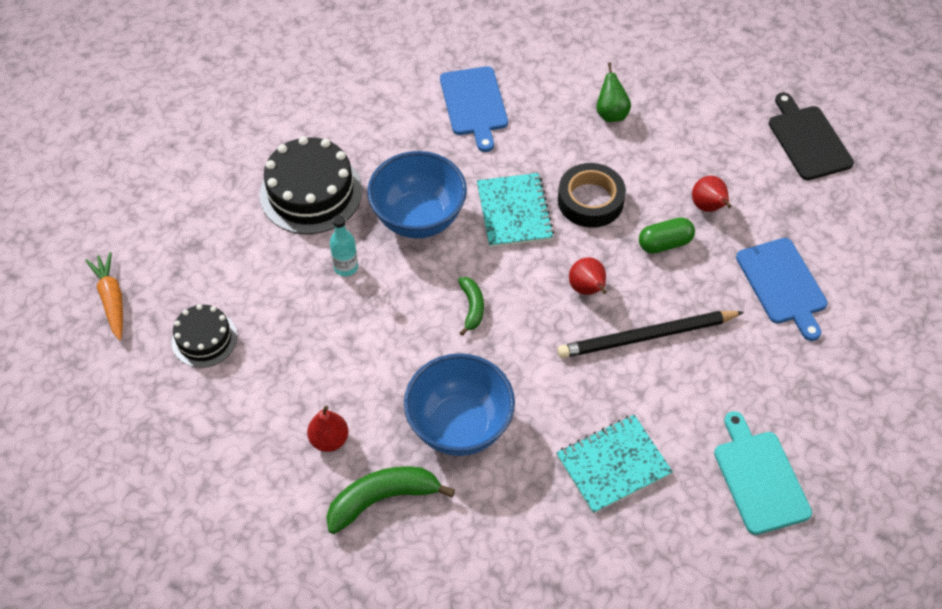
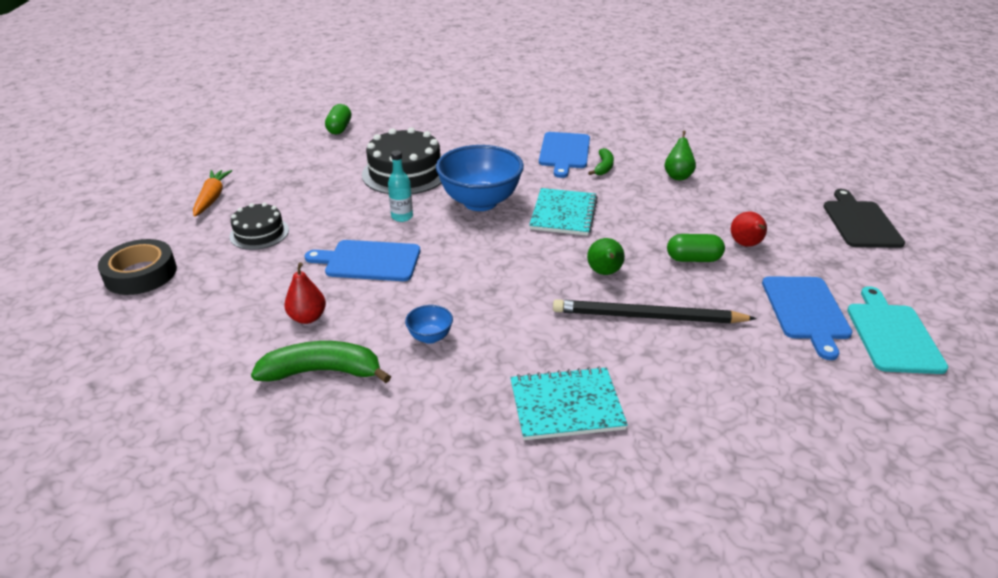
camera: 20 degrees right, 20 degrees down
(186, 130) = (339, 128): none -> green capsule
(347, 344) = (369, 261): none -> blue cutting board
(459, 426) = (430, 337): blue bowl -> blue bowl, size x0.43
(472, 307) = (492, 262): green banana -> green banana (603, 167)
(587, 289) = (604, 273): red pear -> green pear
(590, 200) = (635, 220): black tape -> black tape (141, 274)
(759, 478) = (729, 460): turquoise cutting board -> turquoise cutting board (892, 335)

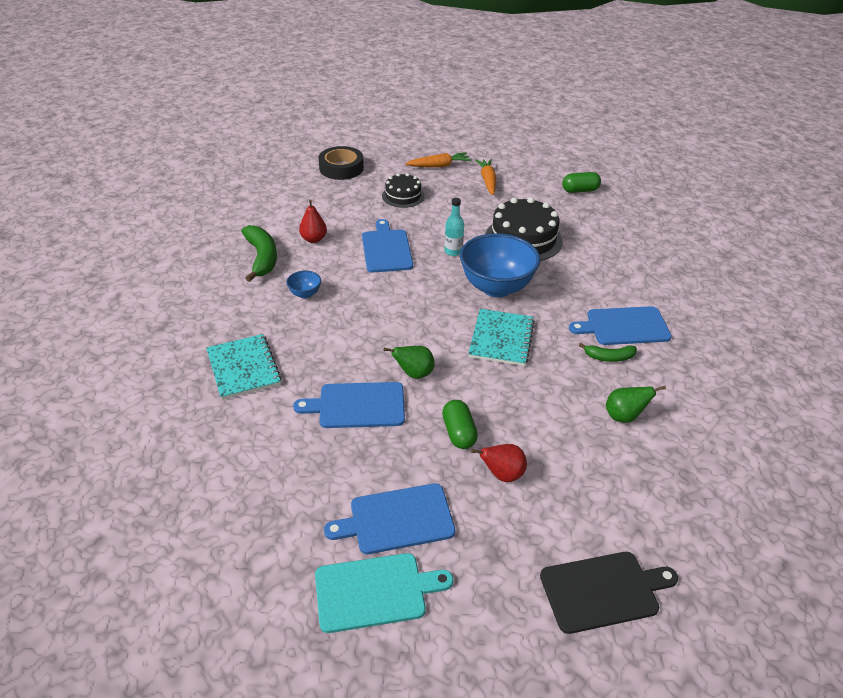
camera: 75 degrees right, 5 degrees up
(276, 173) = (487, 181): none -> orange carrot
(563, 214) = (501, 339): turquoise notebook -> turquoise notebook turned 75 degrees counterclockwise
(648, 317) = (357, 405): black pencil -> blue cutting board

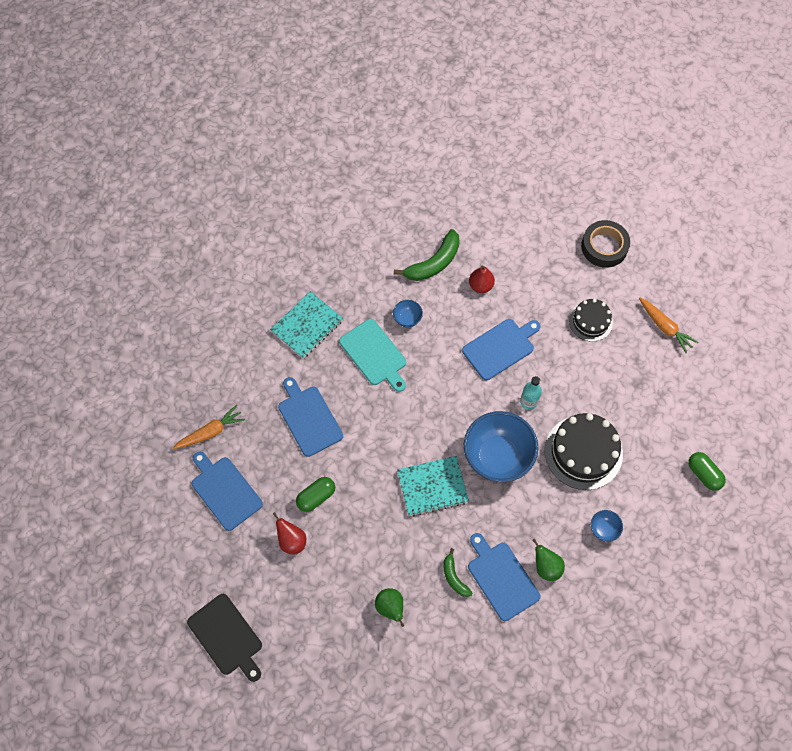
camera: 65 degrees right, 25 degrees up
(375, 592) = (169, 503): turquoise cutting board -> turquoise cutting board (374, 354)
(414, 374) = (359, 440): green pear -> green pear (546, 567)
(487, 181) = (665, 382): orange carrot -> orange carrot (210, 432)
(603, 252) = (603, 529): none -> blue bowl

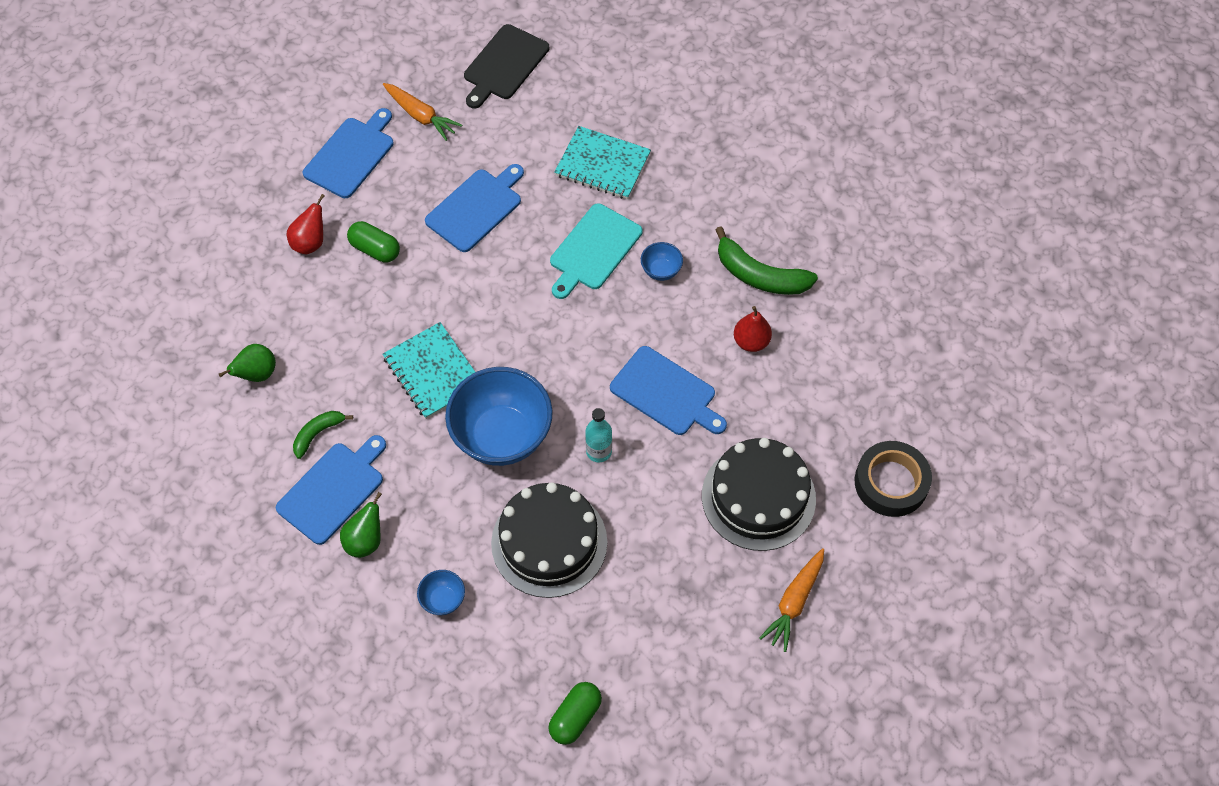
camera: 70 degrees right, 5 degrees down
(226, 637) = (174, 217): black cutting board -> black cutting board (504, 65)
(590, 321) = (758, 497): black cake -> black cake, size x1.69

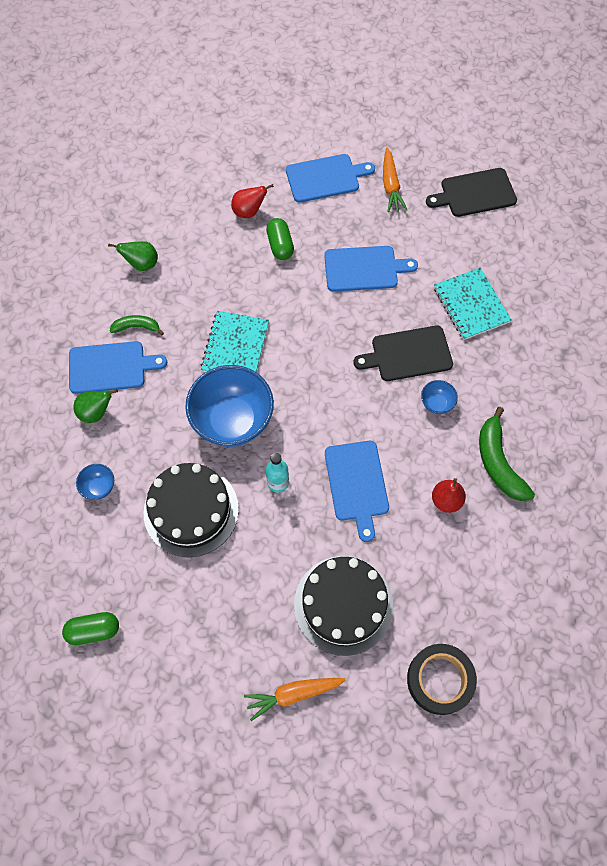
camera: 45 degrees right, 5 degrees up
(593, 250) = (408, 354): turquoise cutting board -> black cutting board

